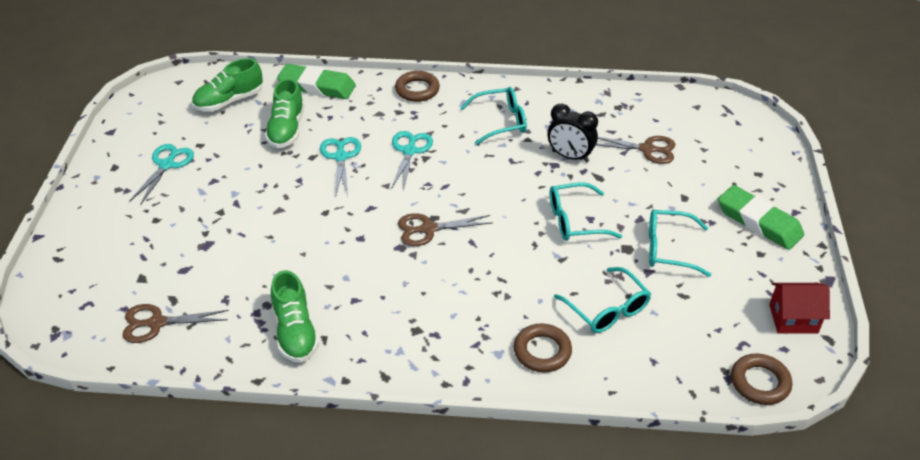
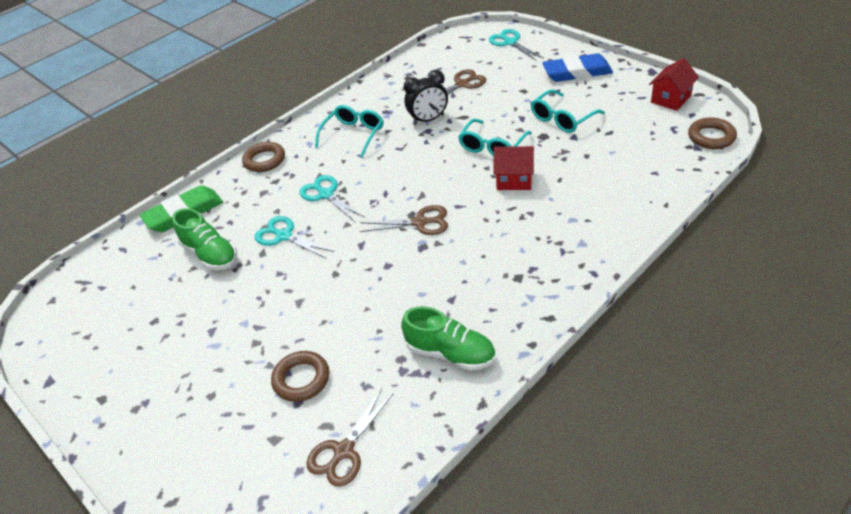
camera: 45 degrees left, 0 degrees up
(167, 165) = (150, 356): turquoise scissors -> turquoise scissors (510, 42)
(229, 101) = (126, 276): green shoe -> none
(428, 229) = (420, 222): brown scissors -> brown scissors turned 120 degrees counterclockwise
(541, 261) = (514, 180): none -> red house
(542, 351) = (600, 220): brown ring -> brown ring (301, 379)
(607, 309) = (590, 171): turquoise glasses -> none
(759, 222) = (577, 72): green eraser -> blue eraser

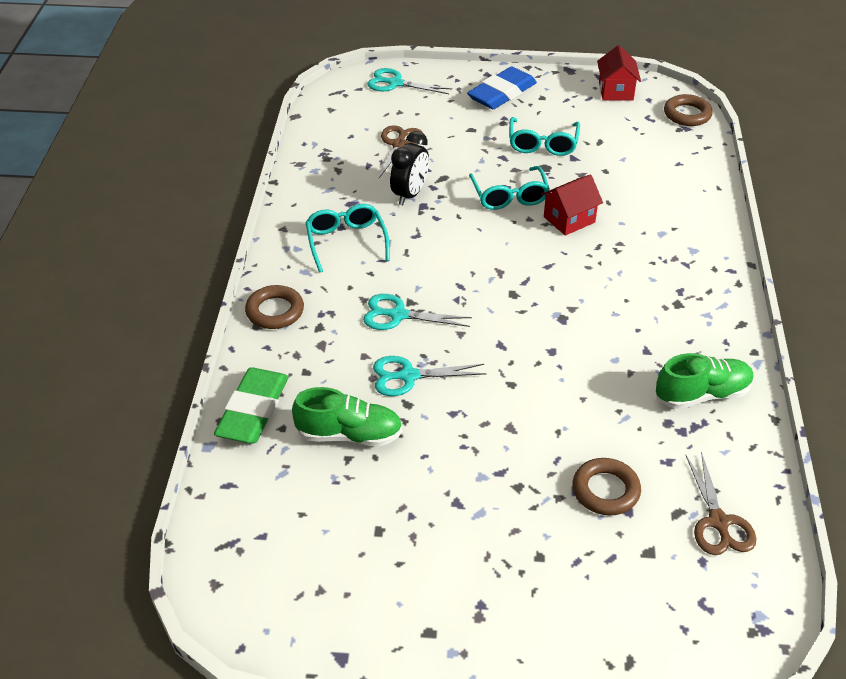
camera: 45 degrees left, 0 degrees up
(420, 222) = (532, 297): brown scissors -> none

